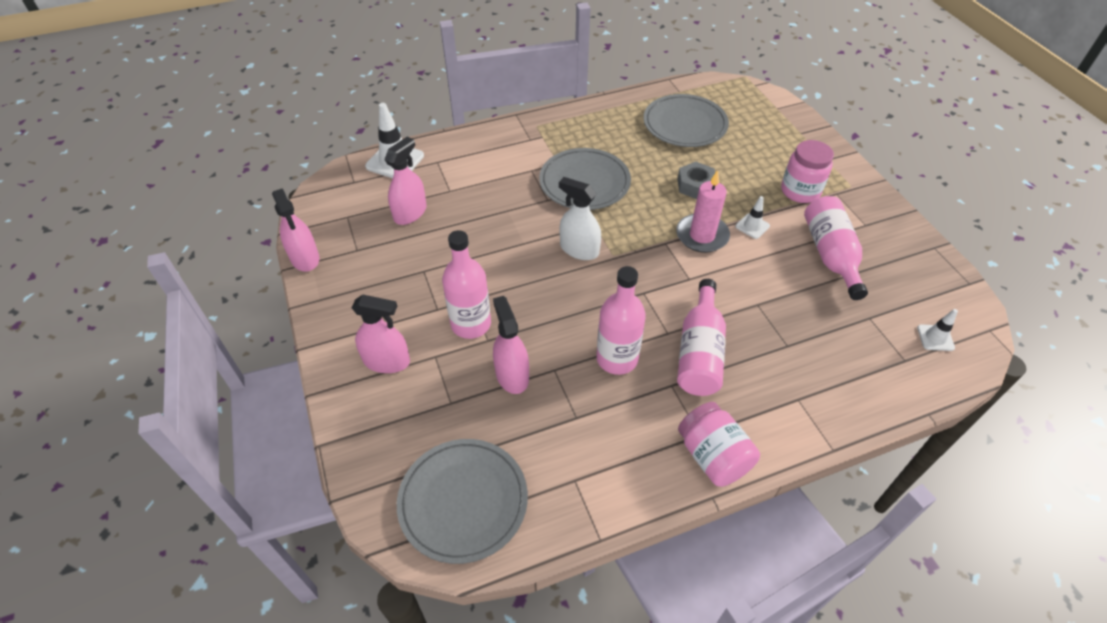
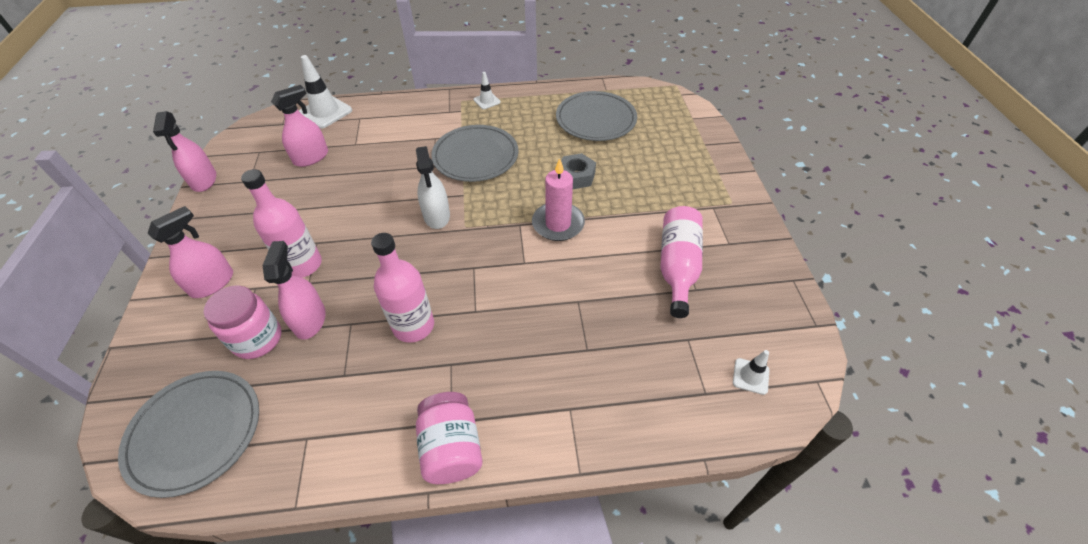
camera: 15 degrees right, 0 degrees up
(387, 361) = (212, 283): pink spray bottle -> pink spray bottle turned 75 degrees counterclockwise
(579, 249) = (437, 216): white spray bottle -> white spray bottle turned 150 degrees counterclockwise
(699, 352) = (495, 337): pink bottle -> none
(752, 226) = (612, 224): white traffic cone -> white traffic cone (487, 101)
(800, 191) = (677, 199): pink jar -> pink jar (257, 339)

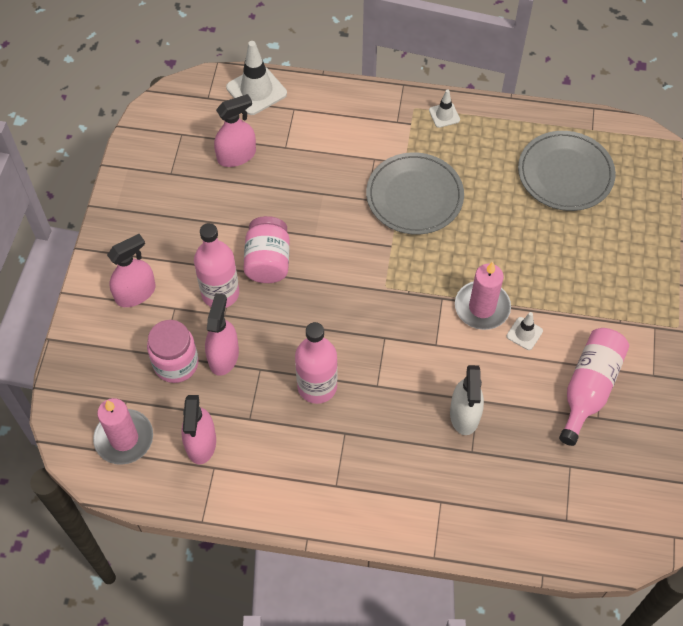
camera: 15 degrees right, 10 degrees up
(195, 433) = (124, 438): grey plate -> pink candle
(204, 180) = (125, 161): pink spray bottle -> pink spray bottle (201, 443)
(437, 216) = (359, 266): white spray bottle -> white spray bottle (464, 414)
(451, 448) = (332, 508): pink jar -> pink jar (268, 261)
(576, 176) = (518, 250): grey nut -> none
(750, 376) = (614, 516): white traffic cone -> white traffic cone (524, 333)

